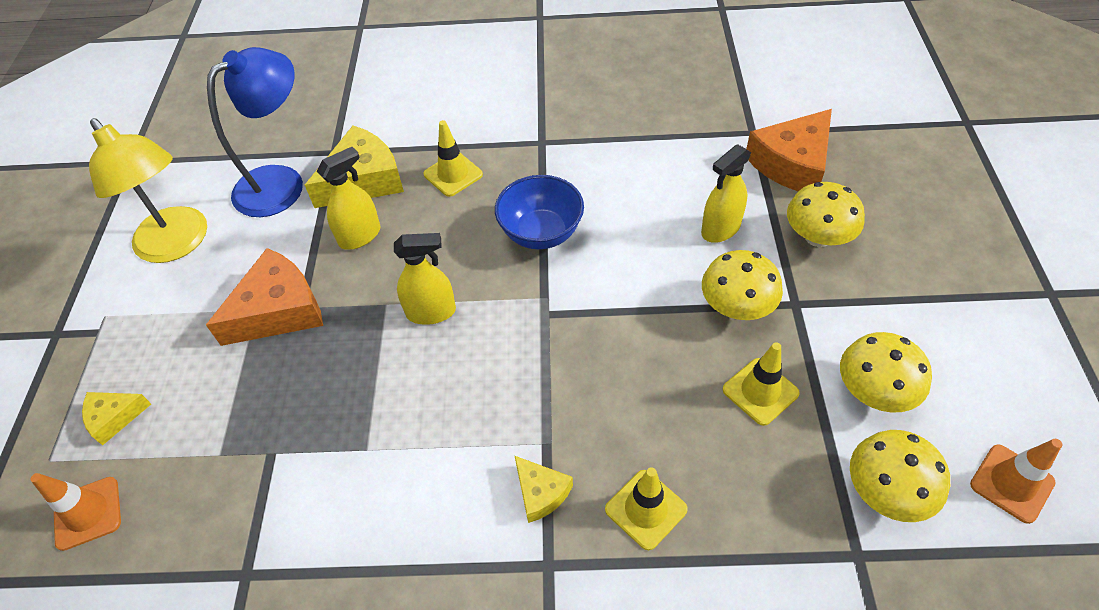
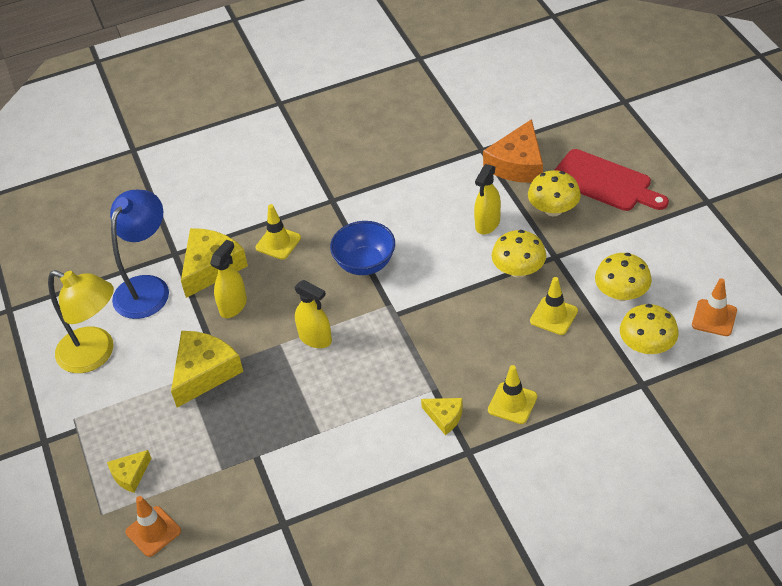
camera: 20 degrees left, 5 degrees down
(278, 310) = (204, 372): orange cheese -> yellow cheese
(431, 312) = (315, 338): yellow spray bottle -> yellow spray bottle turned 60 degrees clockwise
(904, 221) = (605, 182): none -> red cutting board

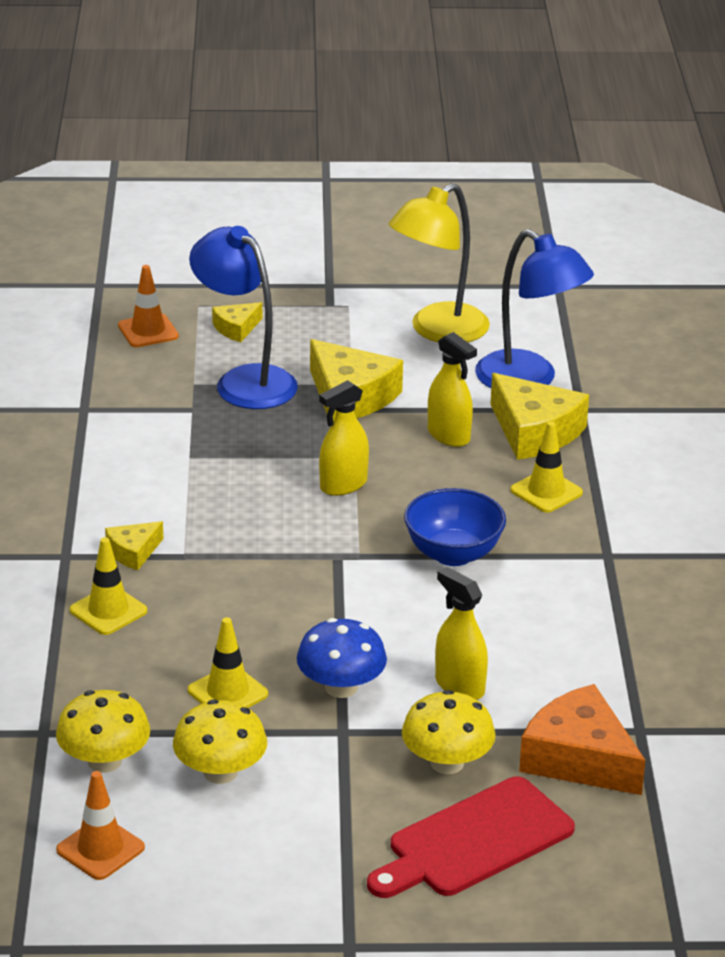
camera: 105 degrees right, 15 degrees down
(130, 474) = (236, 328): yellow cheese -> yellow cheese turned 105 degrees counterclockwise
(205, 440) = (245, 380): none -> blue lamp
(518, 270) = (341, 687): yellow mushroom -> blue mushroom

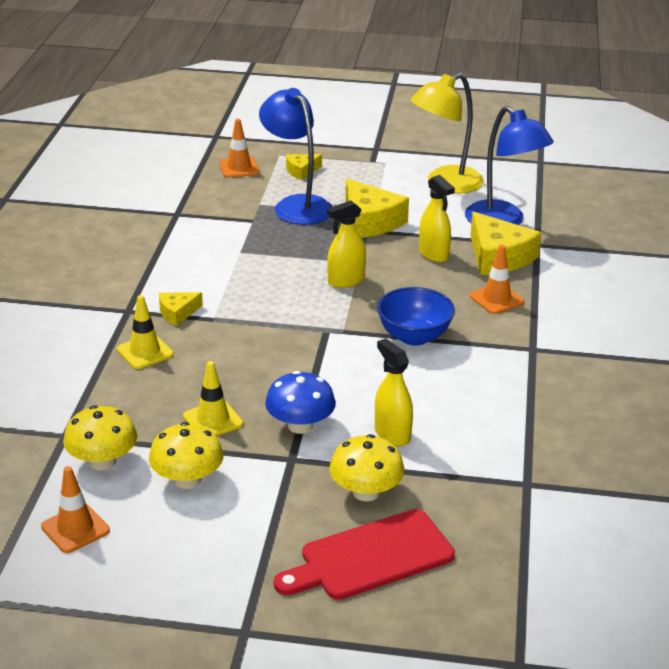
camera: 10 degrees right, 0 degrees up
(546, 491) = (496, 299): yellow traffic cone -> orange traffic cone
(579, 758) = (472, 500): orange cheese -> none

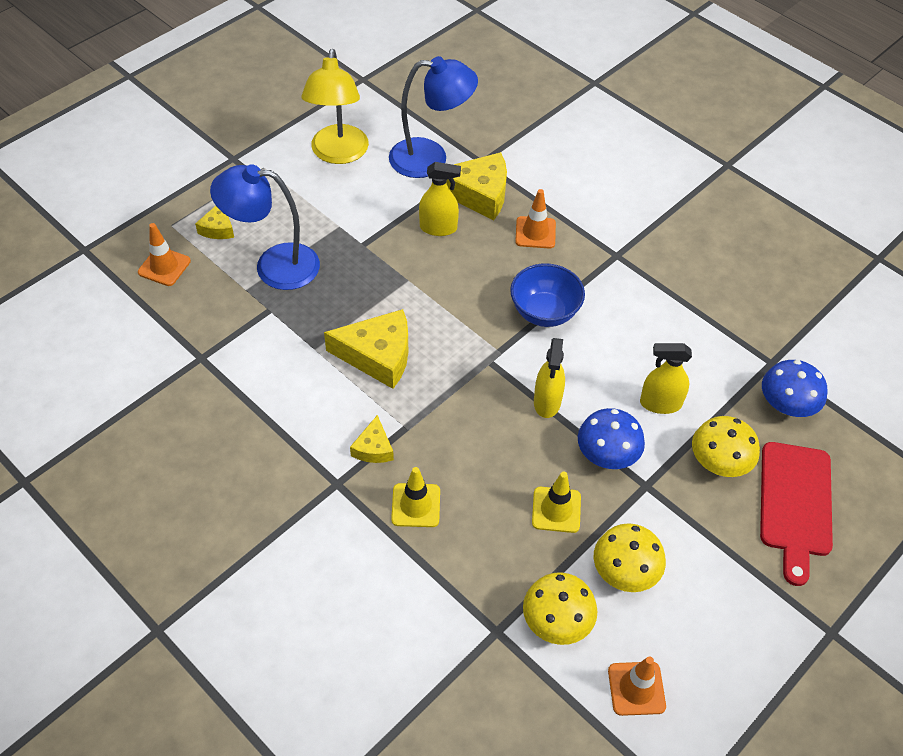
camera: 55 degrees left, 20 degrees up
(346, 281) = (427, 305): yellow spray bottle -> yellow spray bottle (547, 402)
(369, 222) = (350, 236): yellow cheese -> yellow cheese (378, 355)
(486, 511) = (786, 405): none -> blue mushroom

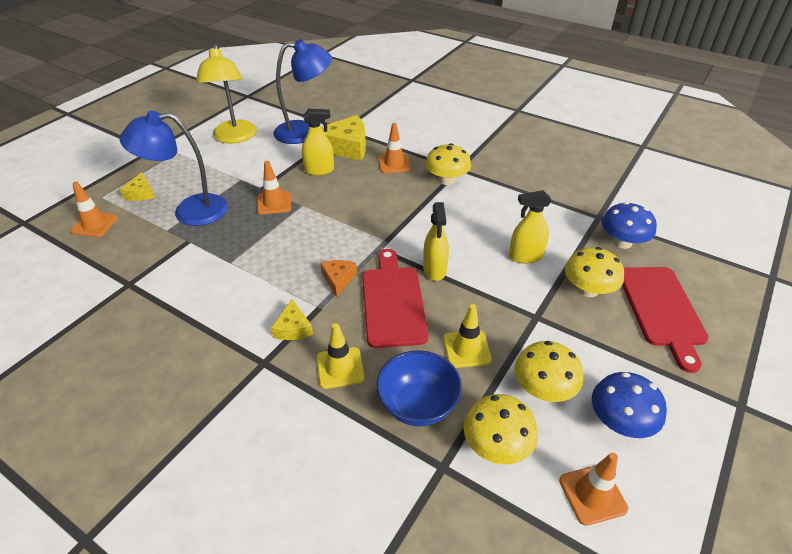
camera: 10 degrees left, 10 degrees down
(375, 271) = (274, 203): none -> orange traffic cone
(378, 355) = (285, 259): yellow cheese -> none
(433, 395) = (338, 279): none -> orange cheese
(489, 436) = (393, 302): none -> red cutting board
(544, 312) = (415, 210): blue bowl -> blue bowl (418, 405)
(596, 271) = (447, 180): none -> yellow mushroom
(607, 455) = (496, 299): blue mushroom -> blue mushroom (620, 422)

